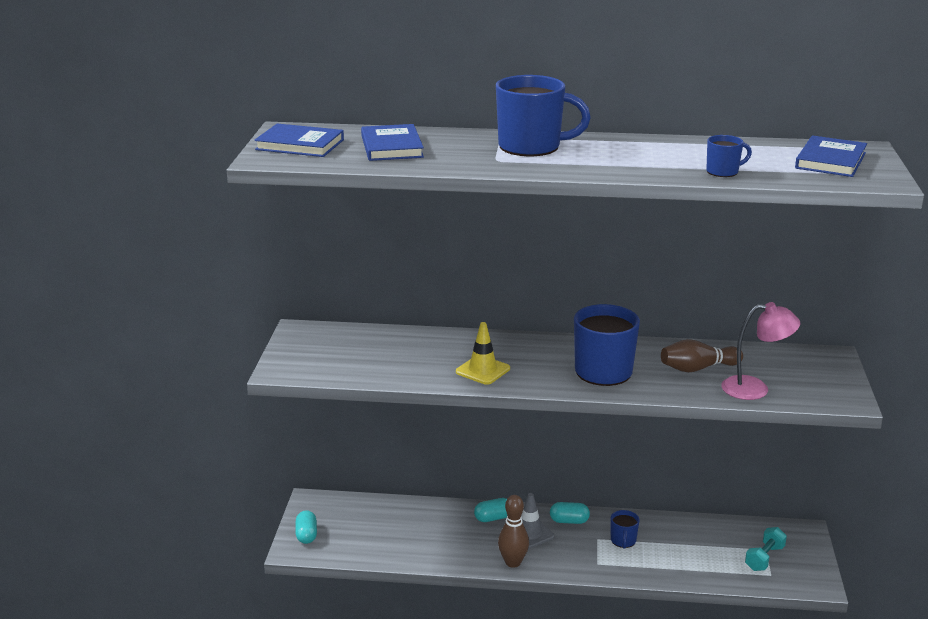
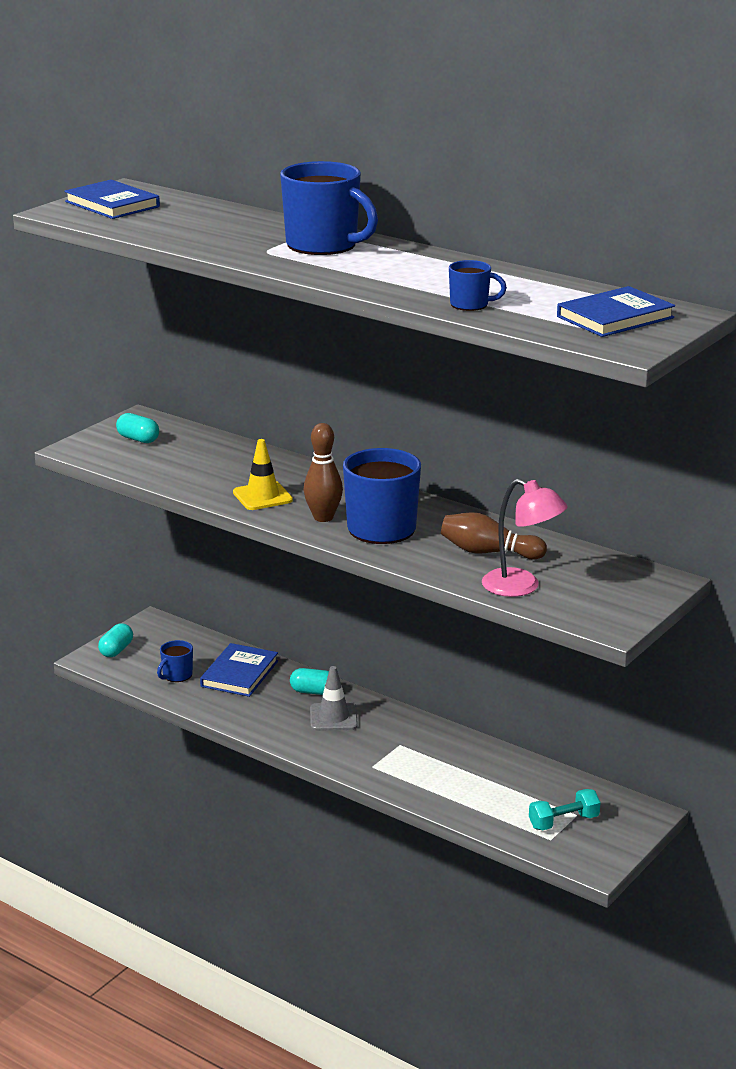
camera: 30 degrees right, 0 degrees up
(391, 147) = (191, 221): blue book -> blue book (239, 674)
(513, 562) = (286, 737): brown bowling pin -> brown bowling pin (323, 517)
(569, 521) = (389, 719): turquoise capsule -> turquoise capsule (138, 439)
(623, 541) = (425, 755): blue mug -> blue mug (176, 675)

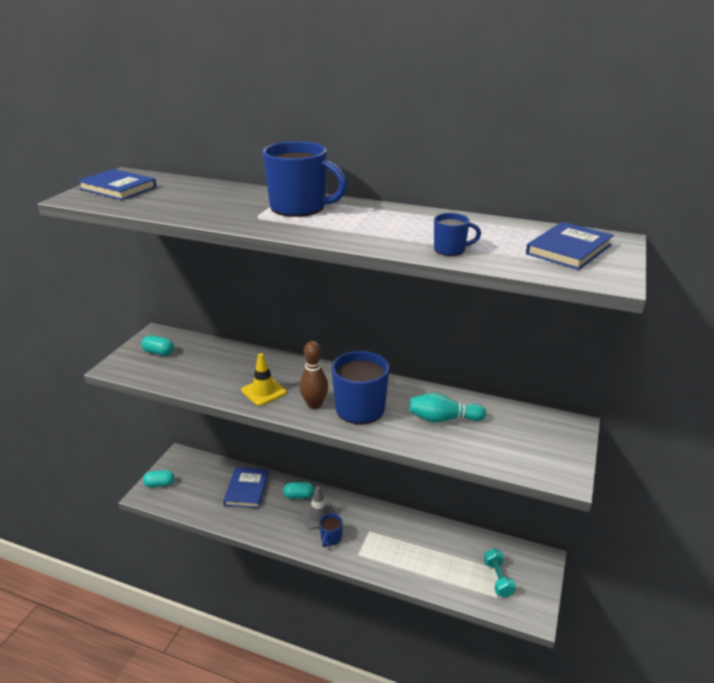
camera: 15 degrees left, 5 degrees up
(116, 650) = (159, 484): turquoise capsule -> turquoise capsule turned 75 degrees clockwise
(176, 675) = (205, 498): blue mug -> blue mug (331, 538)
(488, 552) = (443, 419): brown bowling pin -> turquoise bowling pin
(521, 587) = (483, 449): pink lamp -> none
(563, 822) = (498, 579): turquoise dumbbell -> turquoise dumbbell turned 60 degrees counterclockwise

